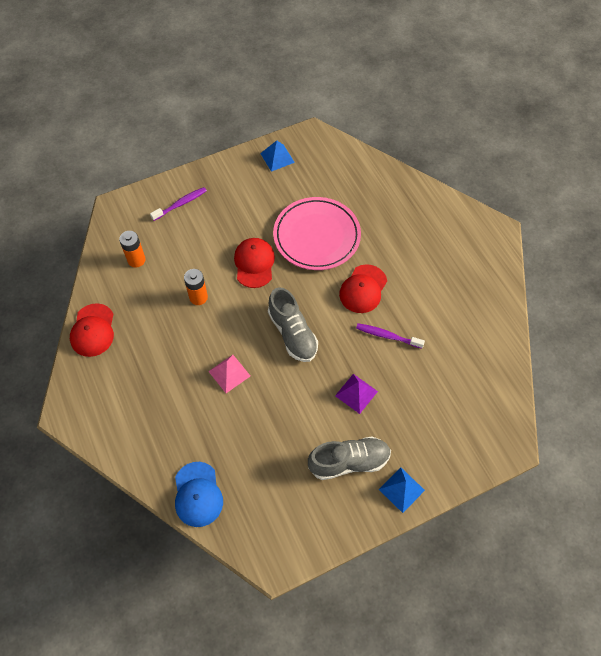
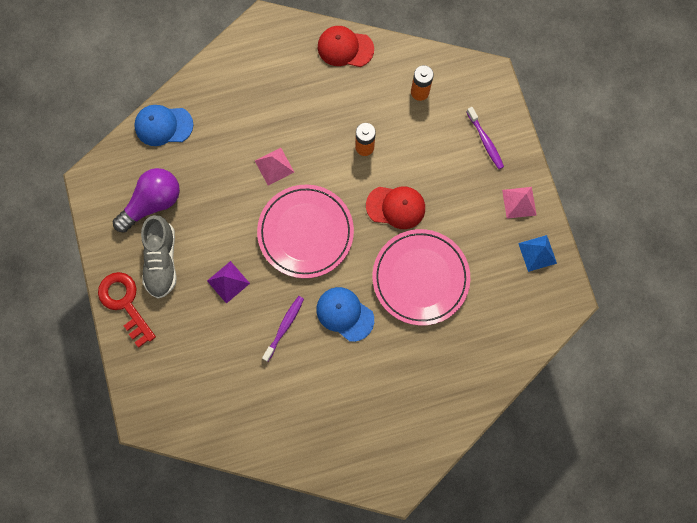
camera: 100 degrees right, 15 degrees up
(234, 174) = (519, 202): none -> pink pyramid
(288, 485) = (153, 203): none -> purple light bulb
(292, 333) = (305, 232): grey shoe -> pink plate
(363, 289) = (345, 314): red cap -> blue cap
(401, 489) = (125, 303): blue pyramid -> red key

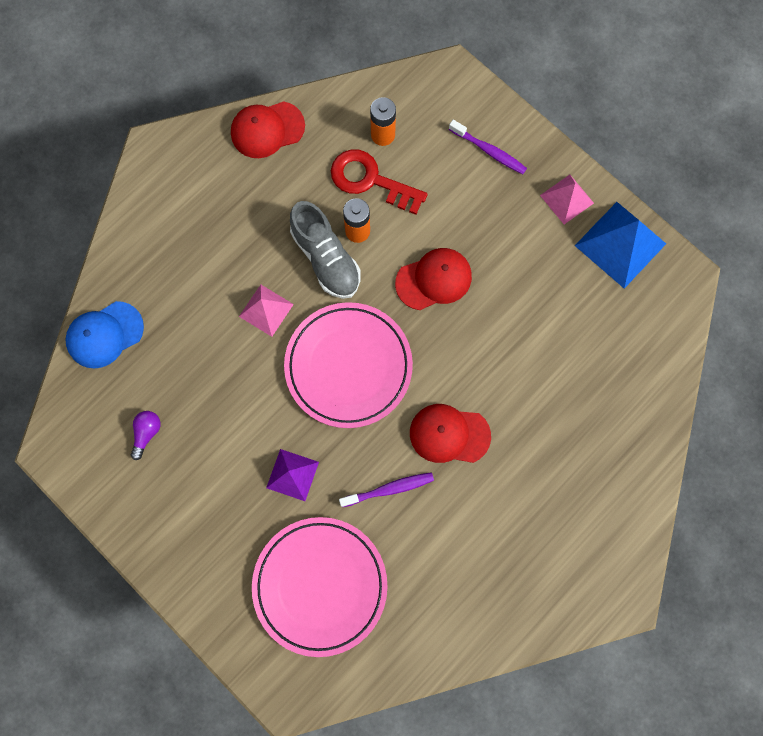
camera: 30 degrees left, 0 degrees up
(125, 303) = (183, 571): red key -> red key (370, 180)
(153, 203) = (147, 433): purple light bulb -> purple light bulb, size x0.47
(162, 261) = (199, 495): grey shoe -> grey shoe (326, 259)
(284, 327) = (389, 489): purple toothbrush -> purple toothbrush turned 75 degrees clockwise
(345, 314) = (449, 434): blue cap -> red cap
(420, 278) = (509, 344): pink plate -> pink plate (320, 585)
(537, 253) = (620, 244): blue pyramid -> blue pyramid, size x1.67

